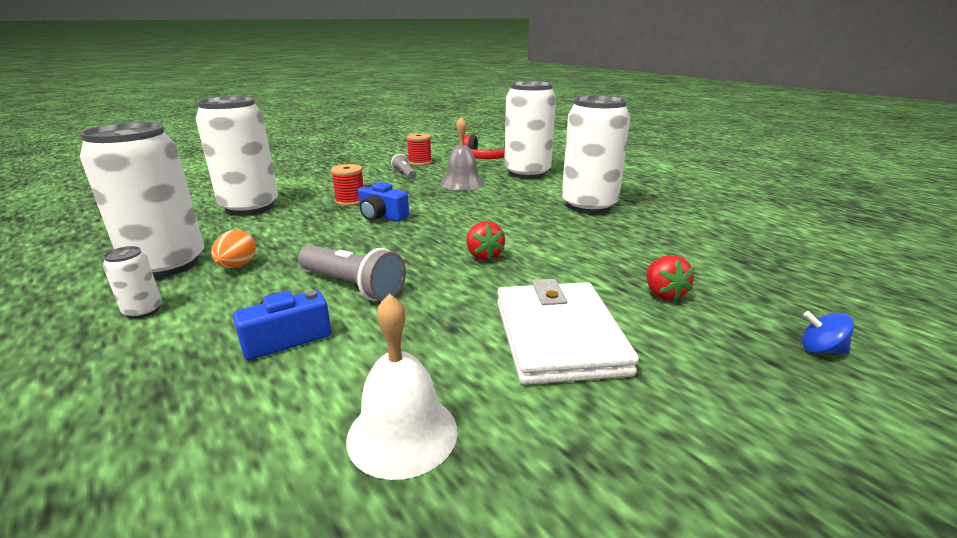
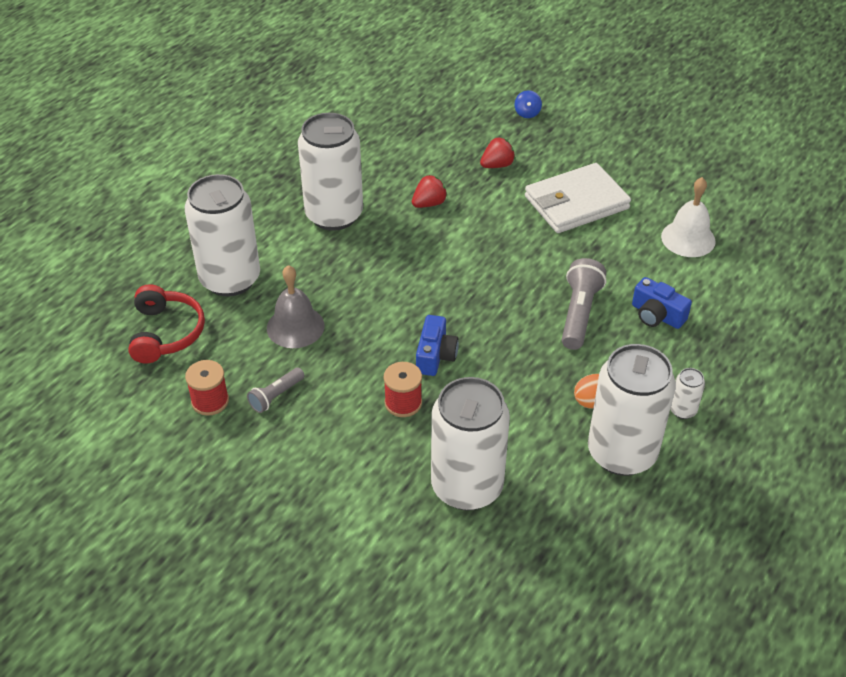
camera: 110 degrees left, 20 degrees up
(484, 256) = (487, 258): red strawberry -> red strawberry (429, 203)

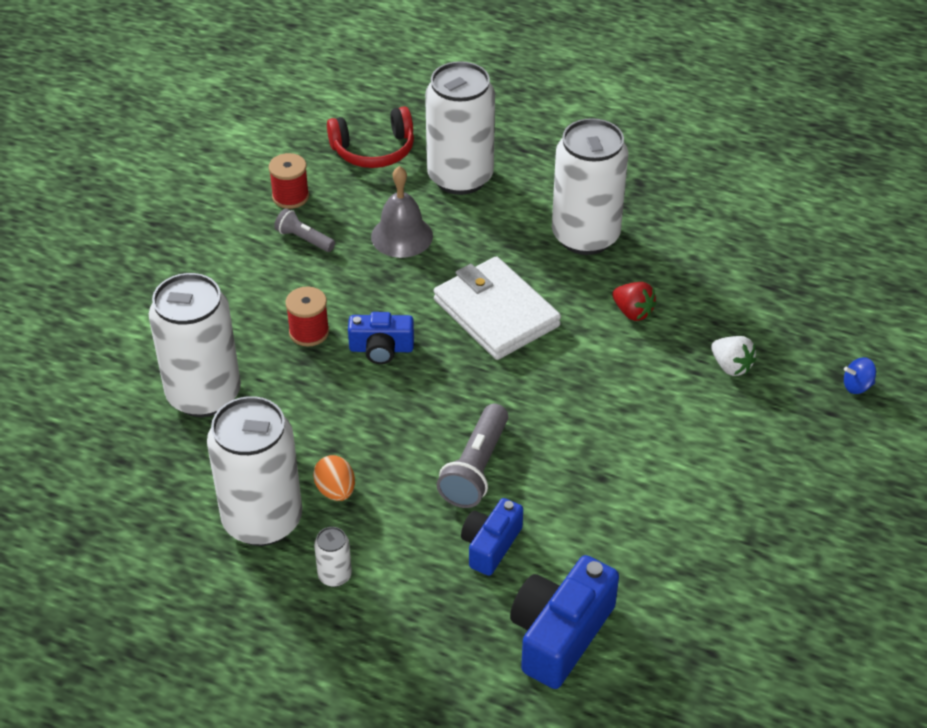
camera: 80 degrees right, 0 degrees up
(497, 165) = (731, 366): red strawberry -> white strawberry
(576, 203) = (683, 451): white wallet -> white wallet (496, 313)
(579, 313) = (475, 468): grey flashlight -> grey flashlight turned 105 degrees clockwise
(688, 238) = (649, 575): white bell -> none
(739, 290) = (560, 634): none -> blue camera

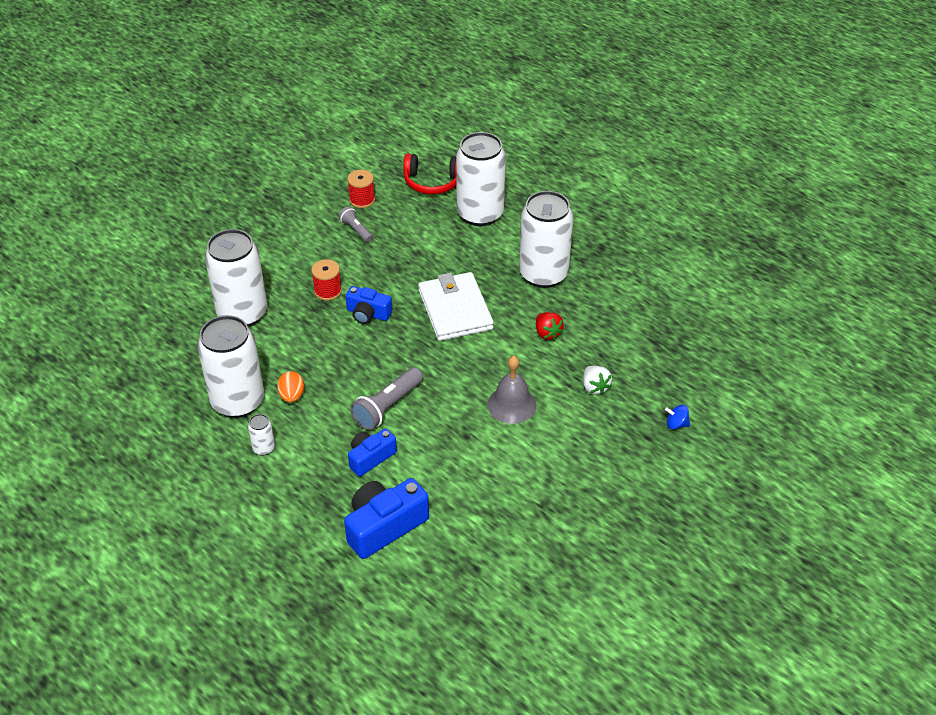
camera: 20 degrees right, 0 degrees up
(402, 236) = (420, 243): grey bell -> grey bell (511, 404)

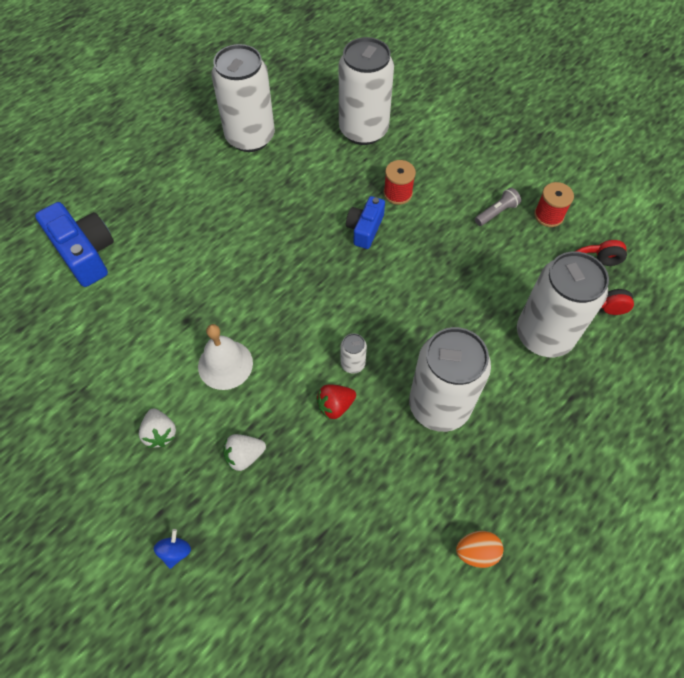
camera: 90 degrees right, 15 degrees up
(263, 448) = (192, 160): white can -> white can (353, 364)
(292, 396) = (253, 175): orange egg -> orange egg (476, 552)
(370, 458) = (169, 239): blue camera -> none
(387, 407) = (233, 250): grey flashlight -> none
(455, 310) = (373, 309): white wallet -> none
(511, 404) = (225, 364): grey bell -> white bell
(579, 443) = (160, 433): none -> white strawberry

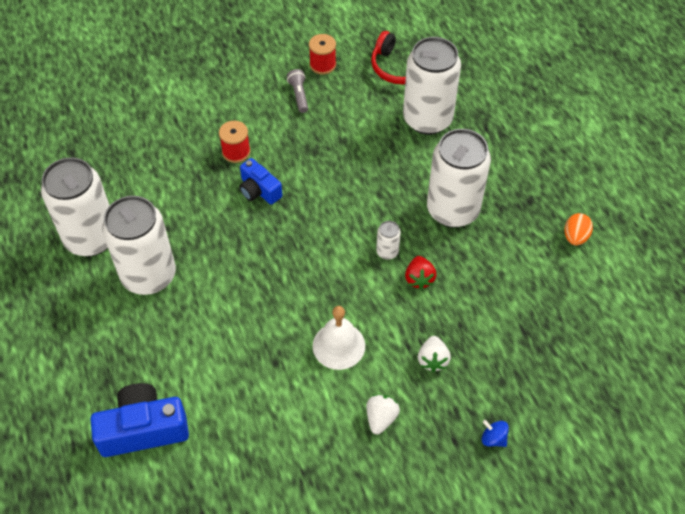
camera: 65 degrees left, 5 degrees down
(160, 433) = (381, 418): white strawberry -> white strawberry turned 75 degrees counterclockwise
(363, 130) = (147, 147): white can -> white can (149, 275)

